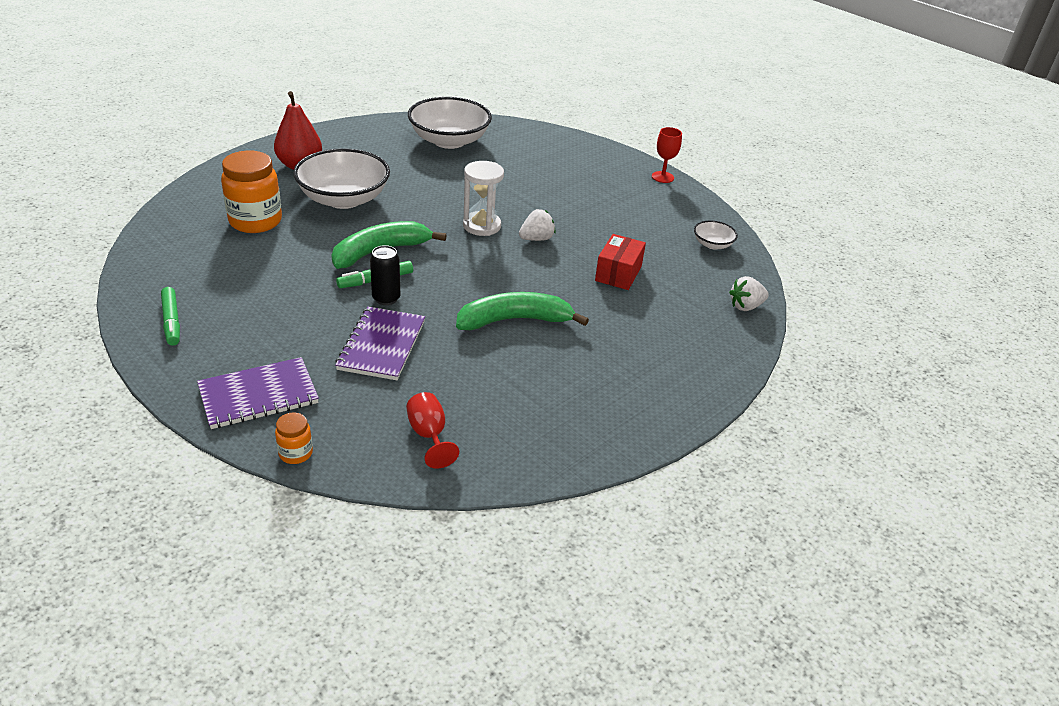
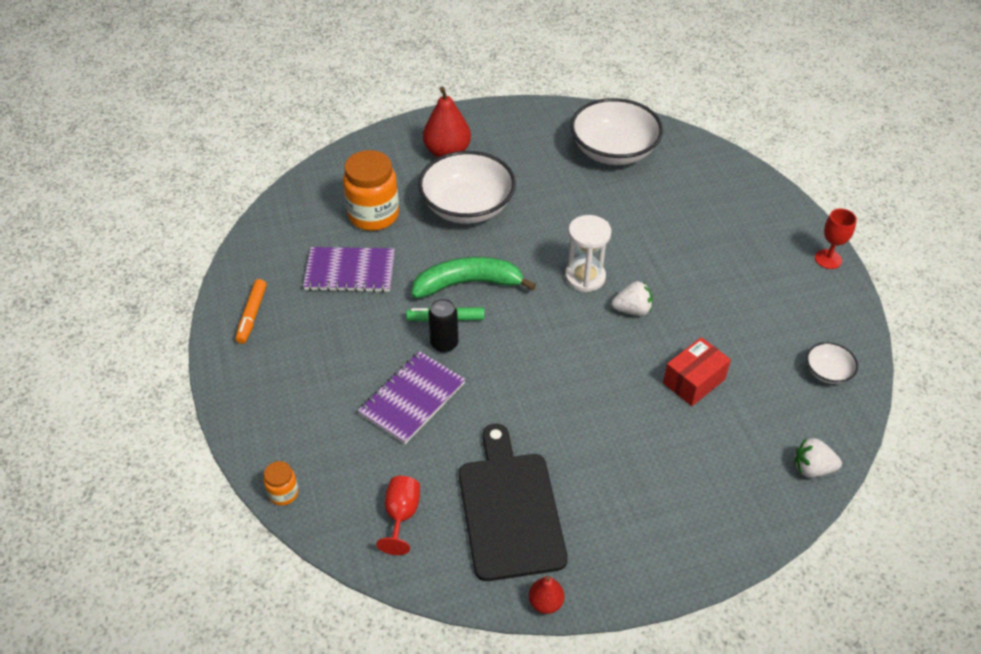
camera: 30 degrees right, 10 degrees up
(172, 321) = (252, 315): green marker -> orange marker
(258, 395) = (283, 420): purple notebook -> purple notebook (350, 272)
(514, 320) = (551, 408): green banana -> none
(527, 401) = (510, 509): none -> black cutting board
(605, 459) = (545, 602): none -> red pear

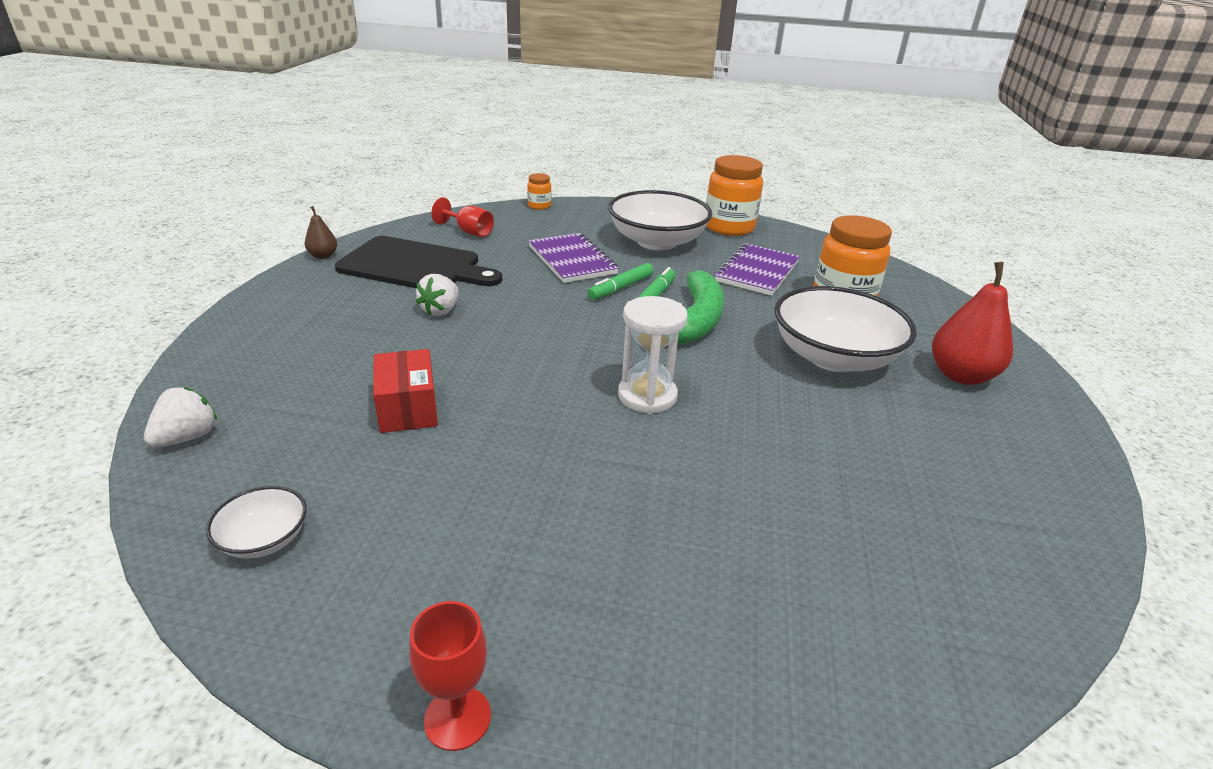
camera: 115 degrees right, 15 degrees down
(252, 315) = (729, 227): orange marker -> orange jar
(444, 344) = (621, 288): black can -> green marker
(545, 602) = (323, 256): red pear -> brown pear
(613, 151) = (939, 541): white bowl -> white bowl (657, 242)
(632, 310) = (560, 410): white strawberry -> white strawberry (441, 310)

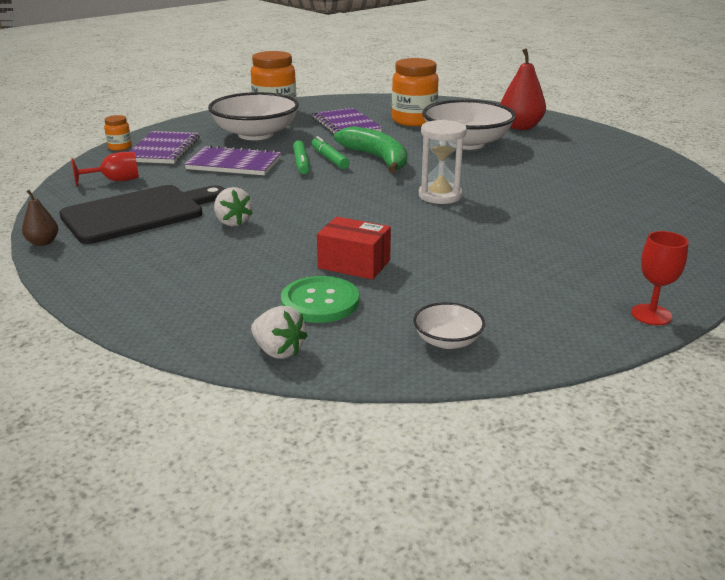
camera: 50 degrees left, 5 degrees down
(187, 437) = (278, 351): white strawberry -> white strawberry turned 150 degrees clockwise
(305, 421) = (320, 302): none -> green button
(559, 222) = (163, 150): none -> purple notebook

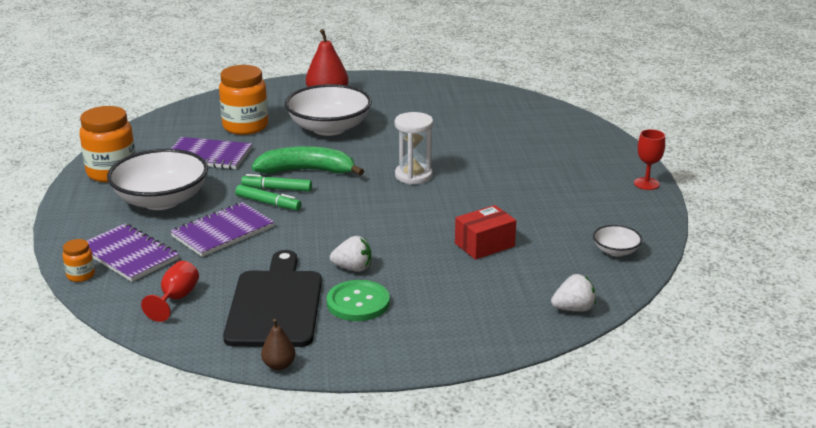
camera: 55 degrees left, 0 degrees up
(320, 302) = (525, 274): green button -> green button (358, 303)

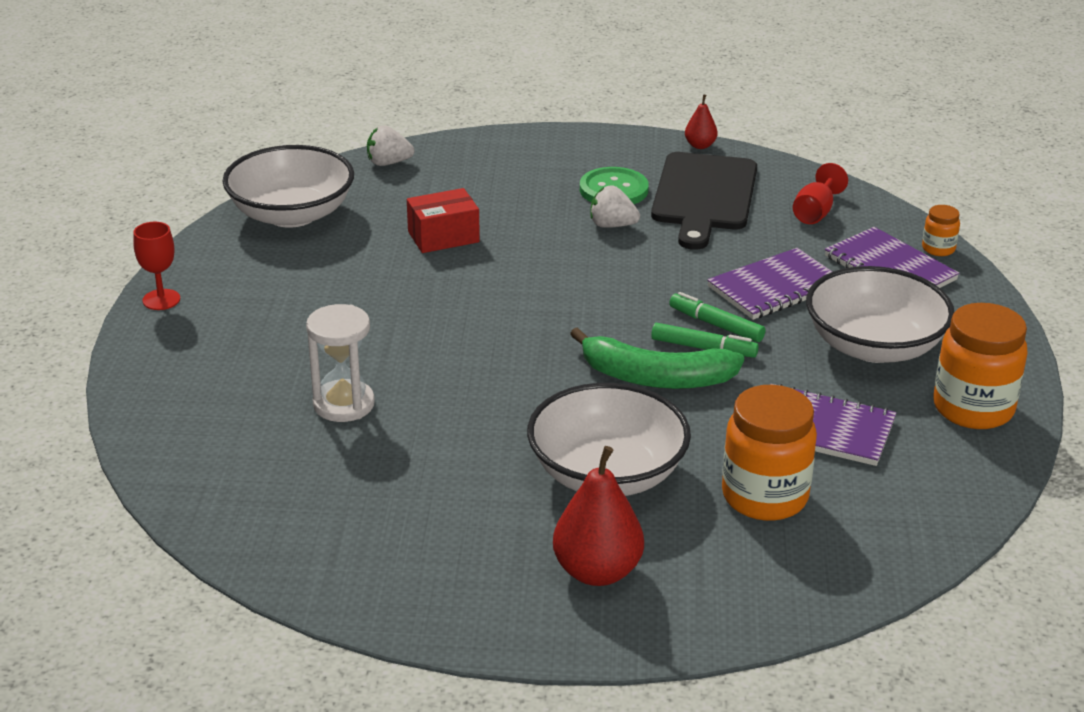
camera: 170 degrees left, 5 degrees up
(279, 365) = (700, 145): brown pear -> red pear
(413, 176) = (492, 350): white hourglass -> white hourglass (344, 404)
(615, 251) = (292, 214): white bowl -> white bowl, size x2.19

